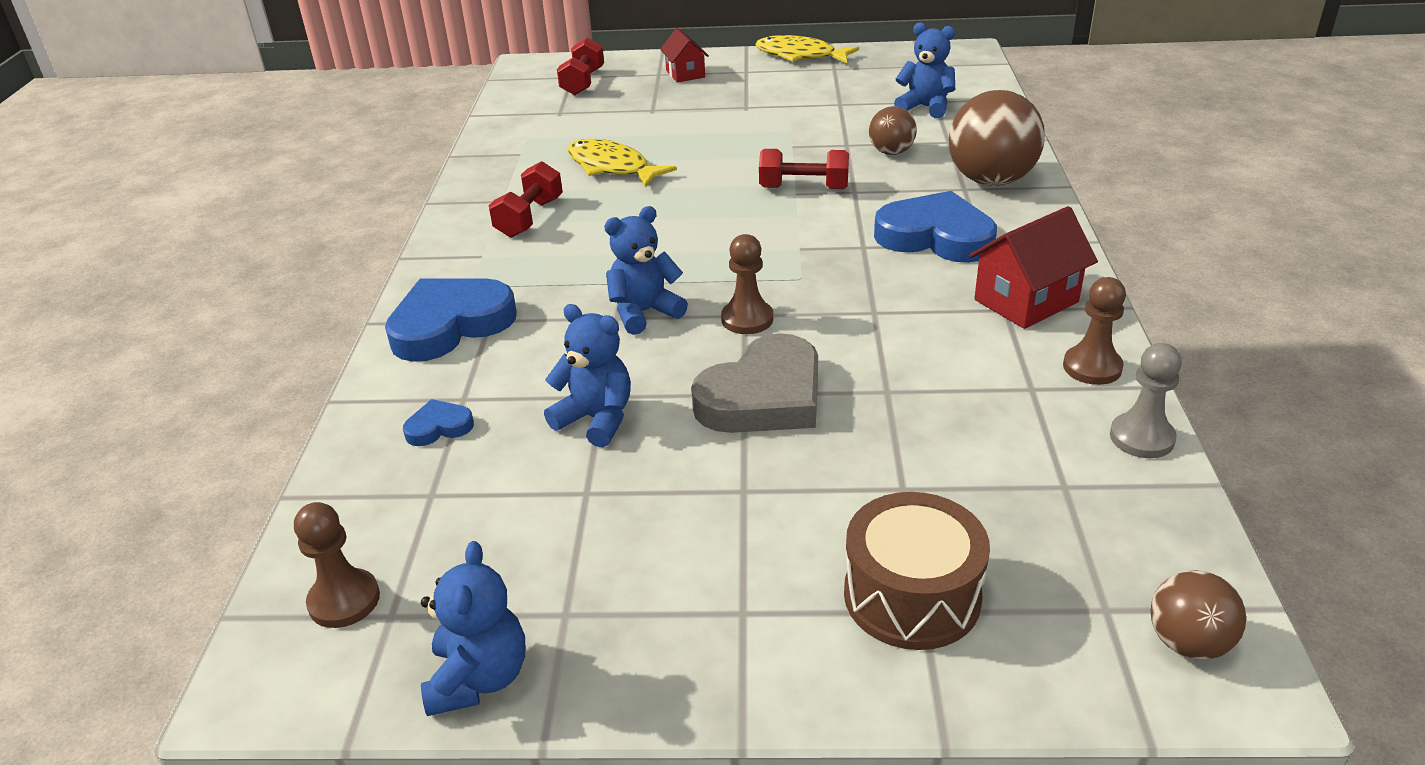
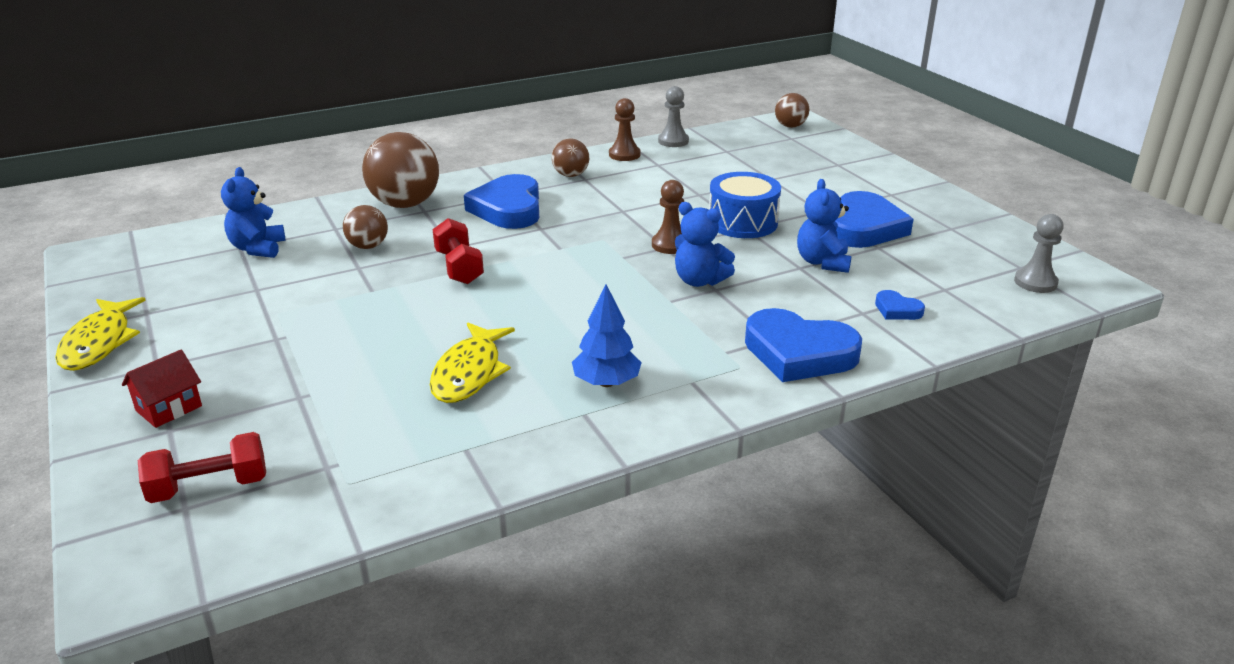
camera: 120 degrees left, 5 degrees down
(344, 600) = (1035, 282): brown pawn -> grey pawn
(479, 678) = (1009, 235): blue teddy bear -> none
(529, 218) = (606, 382): red dumbbell -> blue tree
(652, 509) = (864, 227): none -> blue heart
(763, 397) = (742, 222): grey heart -> blue drum
(912, 596) = (833, 167): brown drum -> none
(1026, 301) = (570, 175): red house -> brown ball

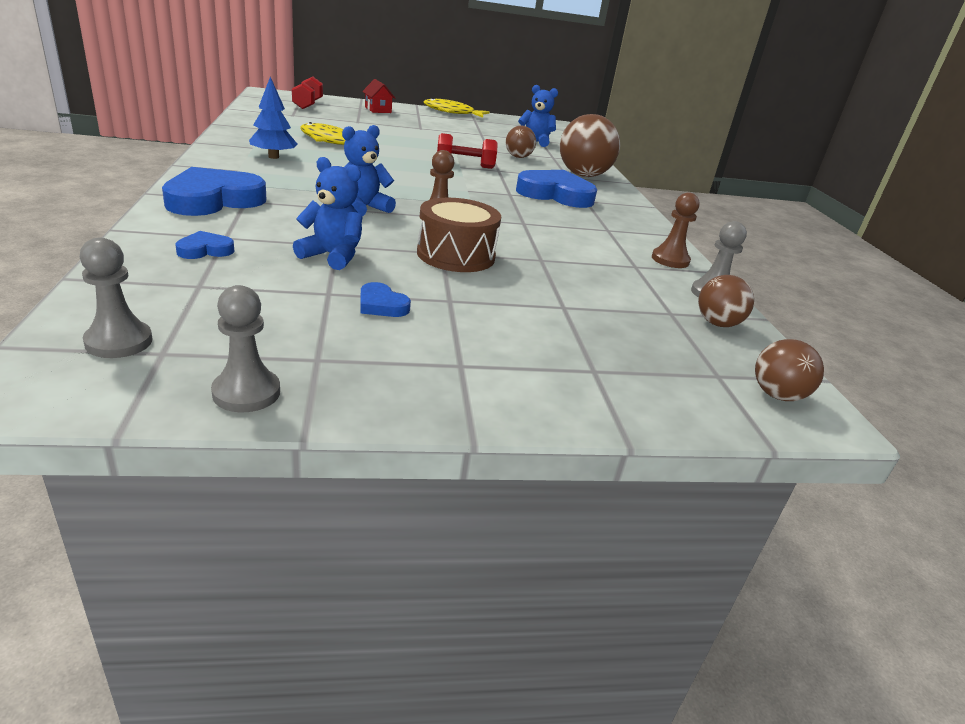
camera: 105 degrees right, 0 degrees up
(570, 175) = (620, 227): brown ball -> brown ball (717, 323)
(742, 222) = (456, 255): blue drum -> brown drum
(864, 227) = (381, 305): blue heart -> blue heart, size x0.46
(1007, 235) = (246, 392): none -> grey pawn

